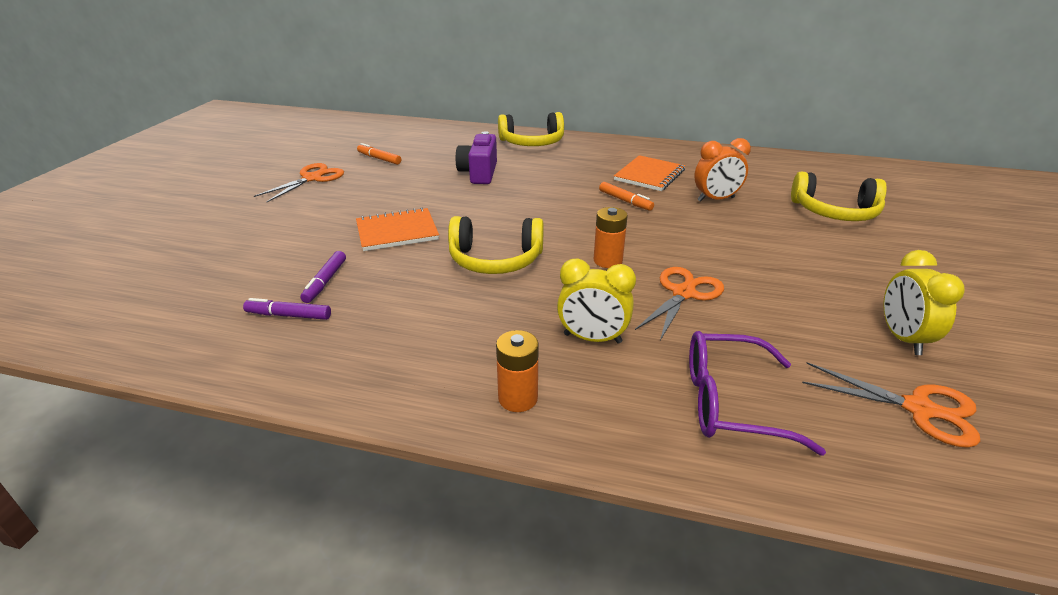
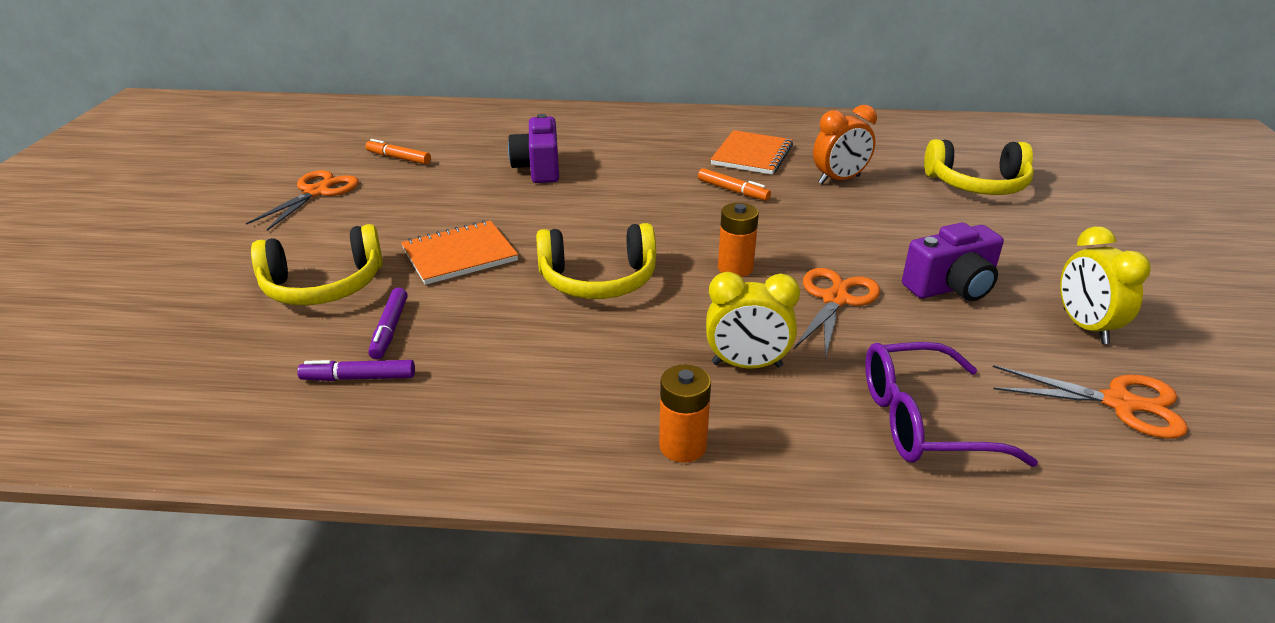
camera: 10 degrees left, 0 degrees up
(532, 142) = (593, 122): yellow headphones -> yellow headphones (324, 285)
(788, 293) = (951, 287): none -> purple camera

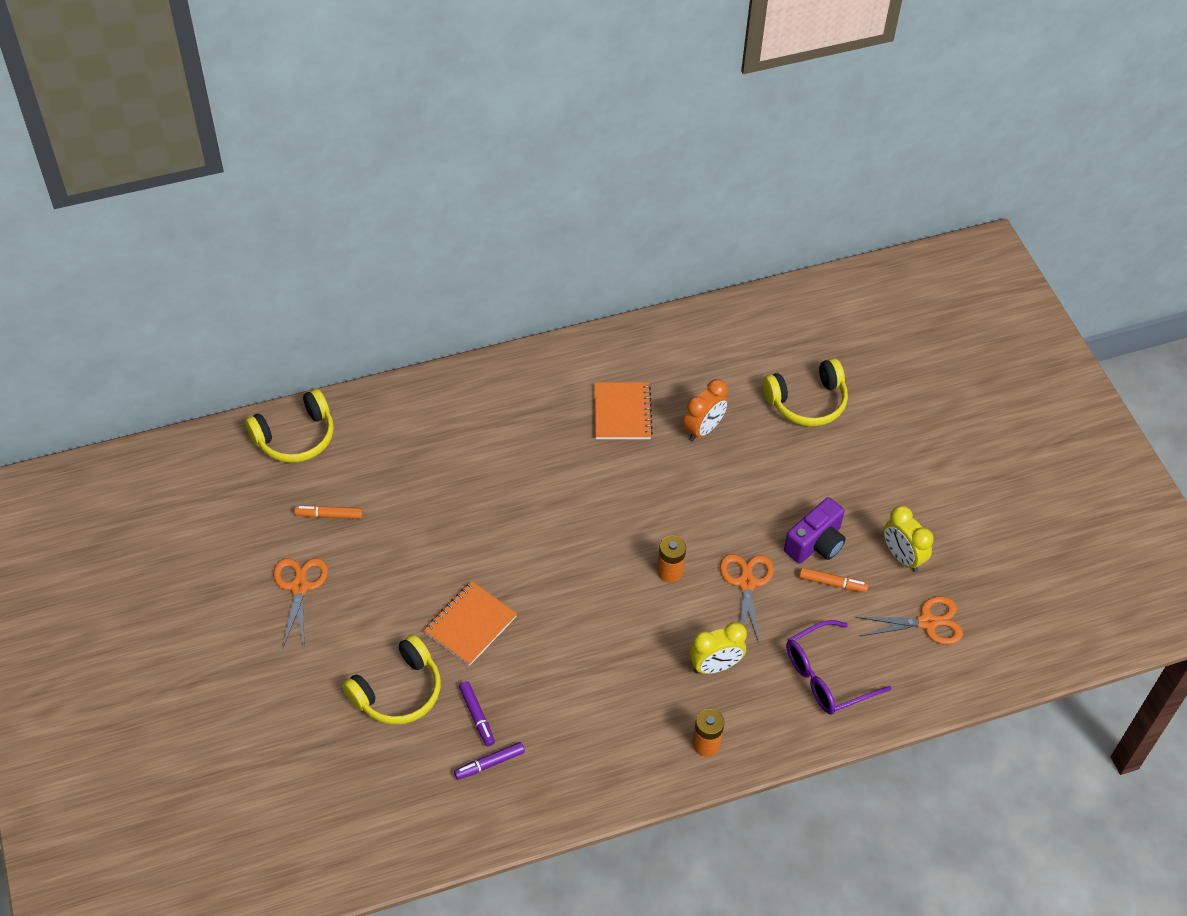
camera: 25 degrees left, 20 degrees up
(538, 168) = (458, 491): purple camera -> none
(598, 280) = (584, 617): yellow headphones -> yellow headphones (295, 437)
(733, 191) = (628, 472): orange marker -> orange marker (832, 583)

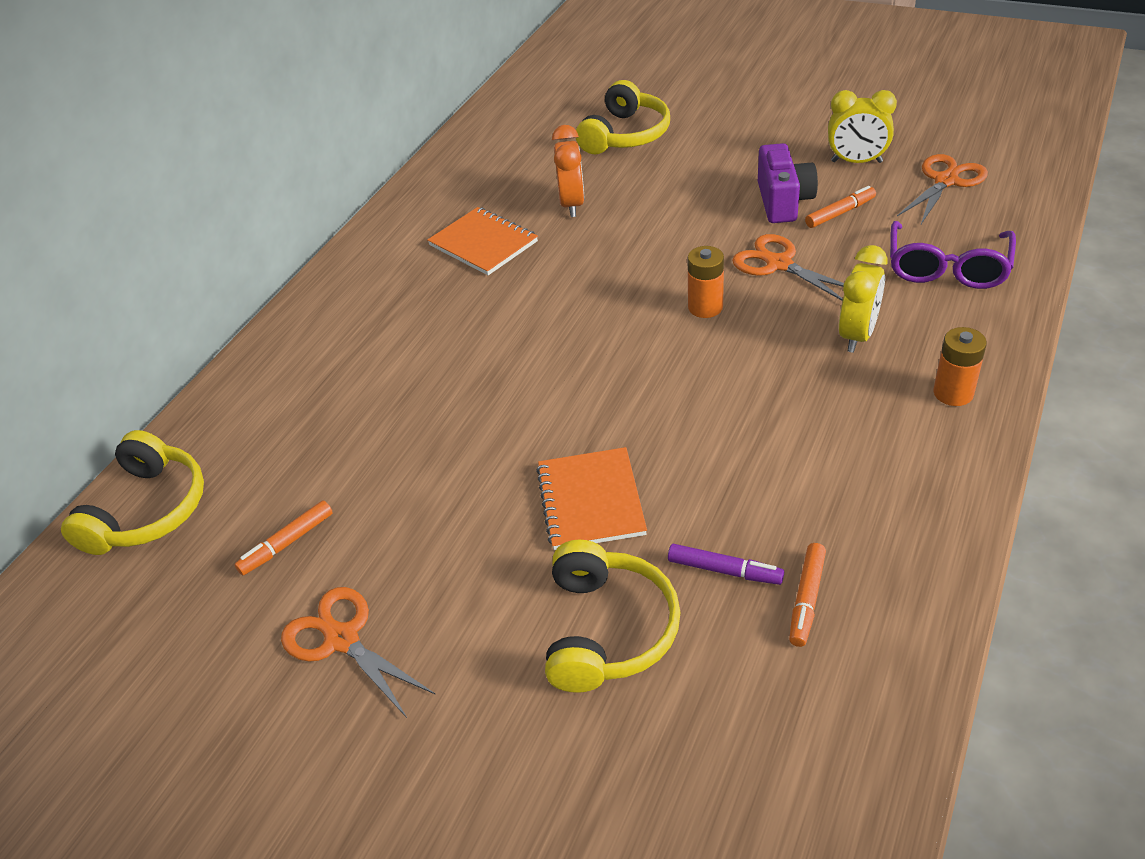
camera: 40 degrees left, 10 degrees down
(489, 763) = (806, 599): purple marker -> orange marker

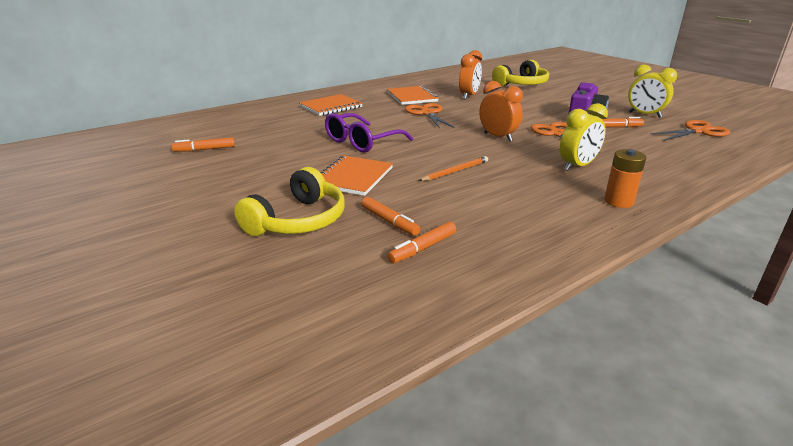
camera: 25 degrees right, 15 degrees down
(148, 510) = (171, 126): yellow headphones -> none
(342, 639) = (179, 182): orange scissors -> orange scissors (427, 113)
(374, 329) = (331, 107): none -> orange notebook
(705, 307) = (498, 137): orange battery -> orange clock
(715, 420) = (455, 171): none -> orange pencil
(724, 571) = (389, 221): purple marker -> orange marker
(947, 267) = (666, 158): purple glasses -> purple glasses (362, 142)

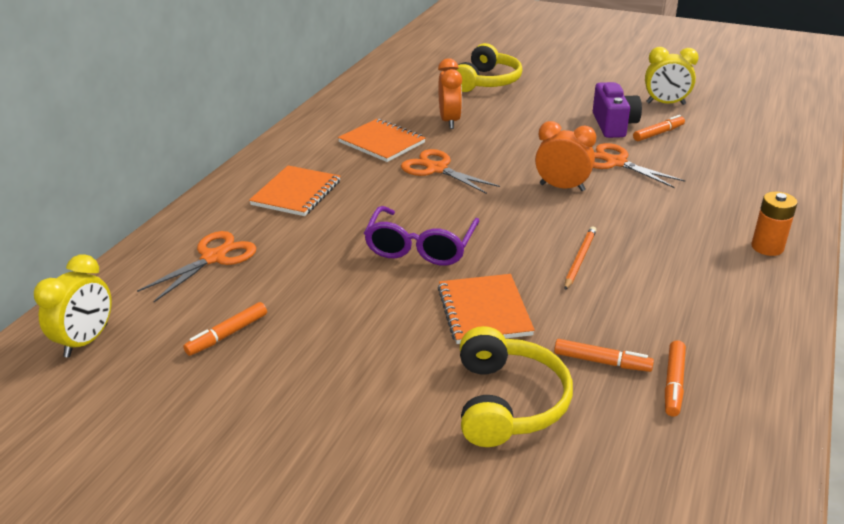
camera: 30 degrees left, 5 degrees up
(577, 166) = (685, 208): yellow clock -> yellow clock (86, 341)
(698, 131) = (735, 117): orange scissors -> orange scissors (214, 257)

